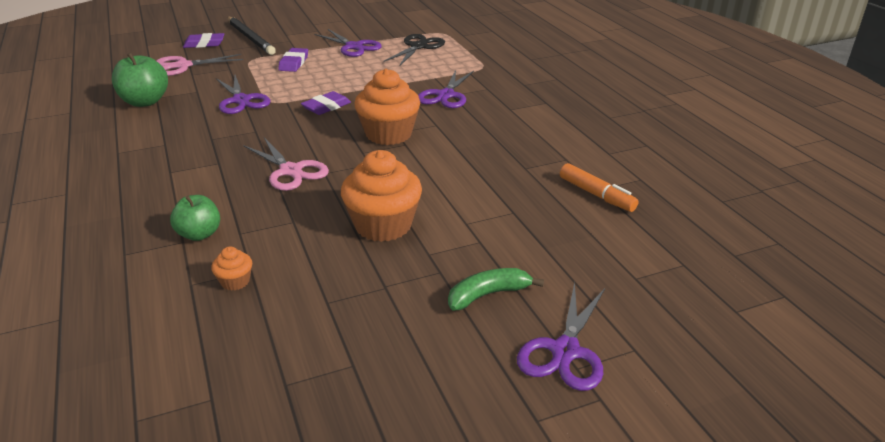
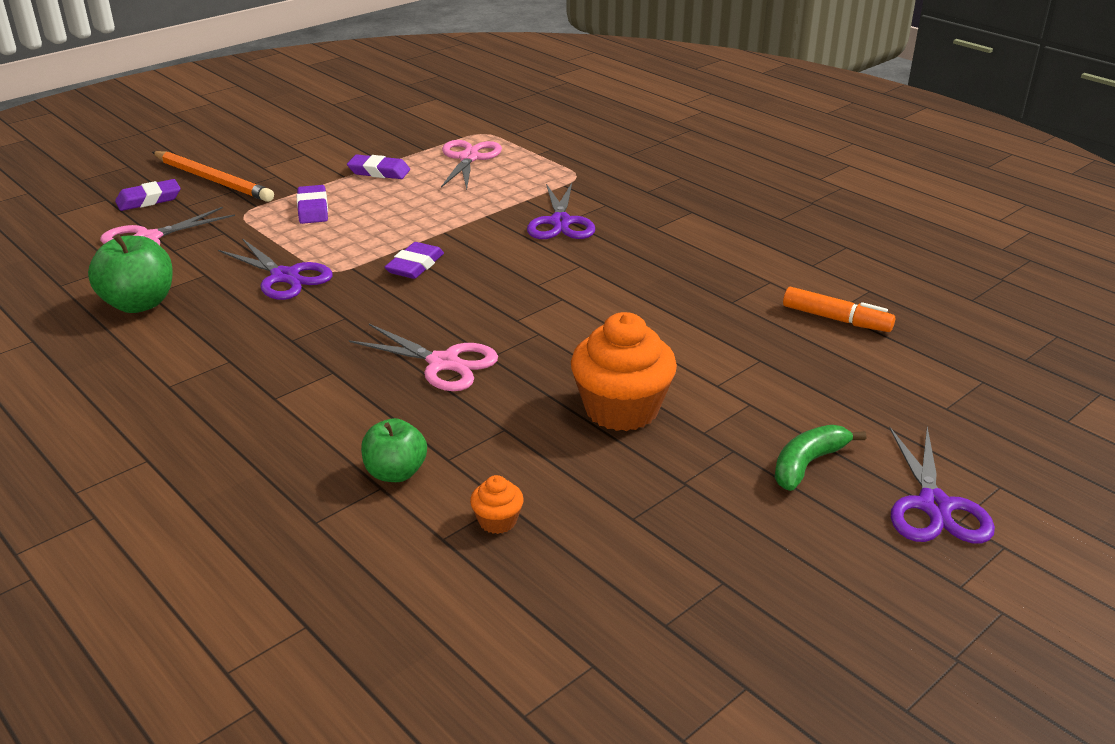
camera: 20 degrees left, 0 degrees up
(250, 38) = (212, 180): black pencil -> orange pencil
(354, 47) = (379, 171): purple scissors -> purple eraser
(388, 134) = (530, 289): orange cupcake -> none
(418, 46) = (468, 158): black scissors -> pink scissors

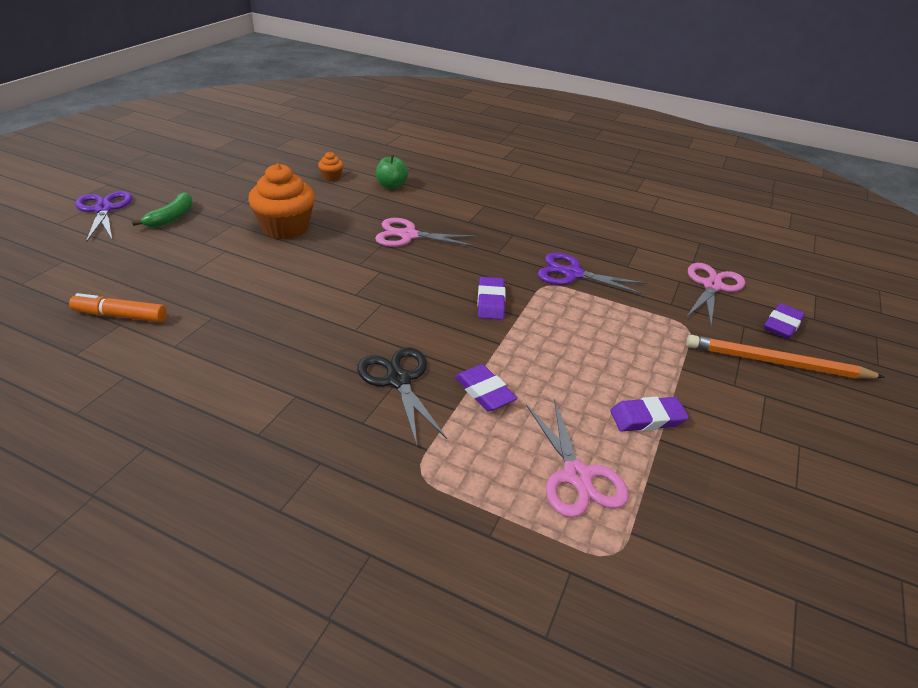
camera: 155 degrees right, 5 degrees up
(139, 304) = (632, 239): green apple -> none
(313, 209) = (640, 345): purple eraser -> purple eraser (484, 391)
(561, 223) = (398, 380): purple scissors -> black scissors

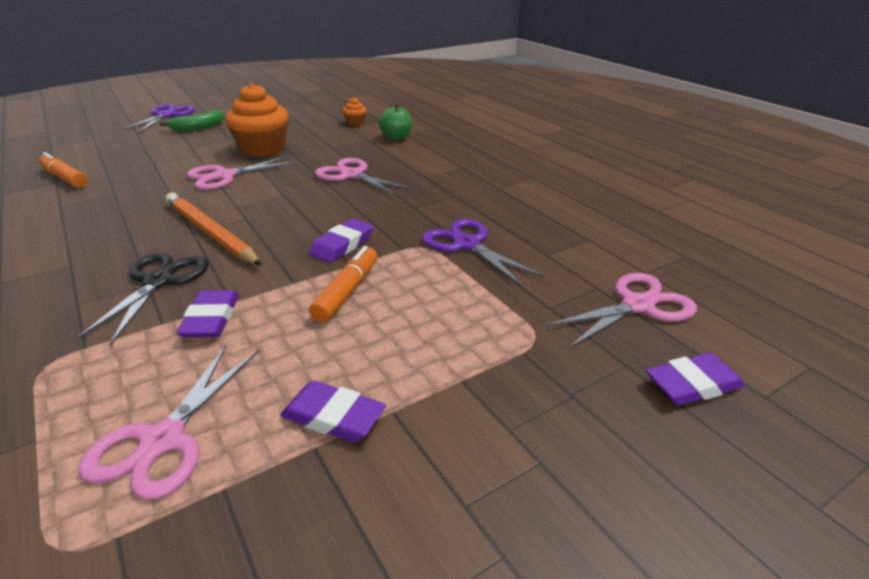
camera: 35 degrees right, 5 degrees down
(294, 267) = (224, 176): none -> pink scissors
(544, 337) = (347, 291): none -> orange marker
(777, 362) = (617, 428): orange pencil -> orange pencil (211, 232)

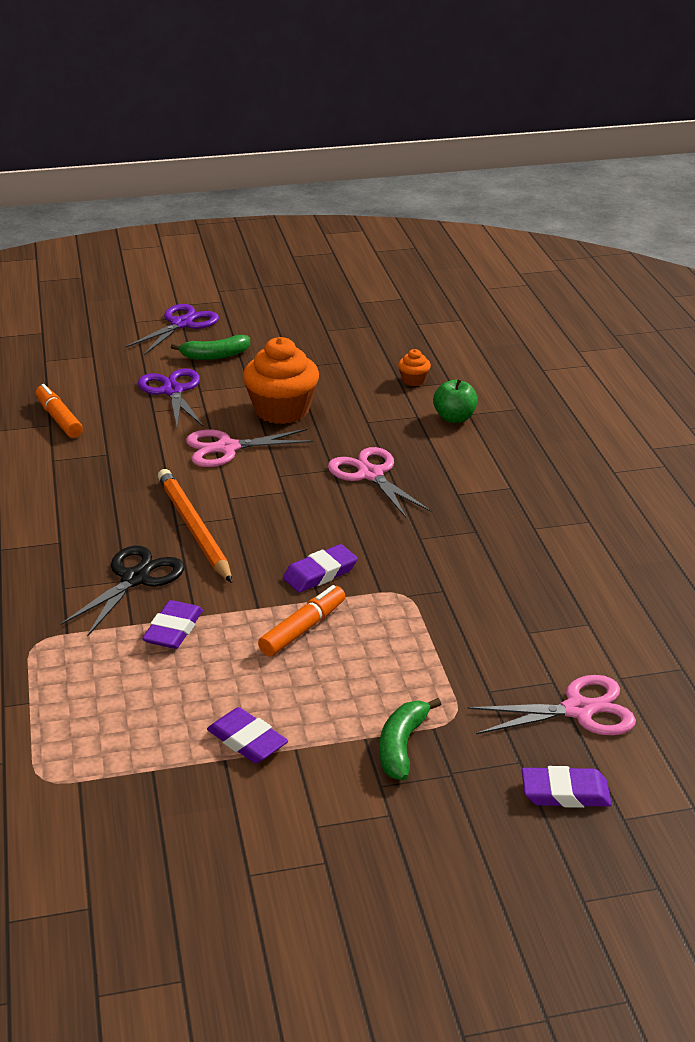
camera: 20 degrees right, 0 degrees up
(163, 441) = (117, 726): pink scissors -> none
(467, 244) = (449, 601): purple scissors -> purple scissors (172, 391)
(504, 379) = (402, 746): none -> green banana

